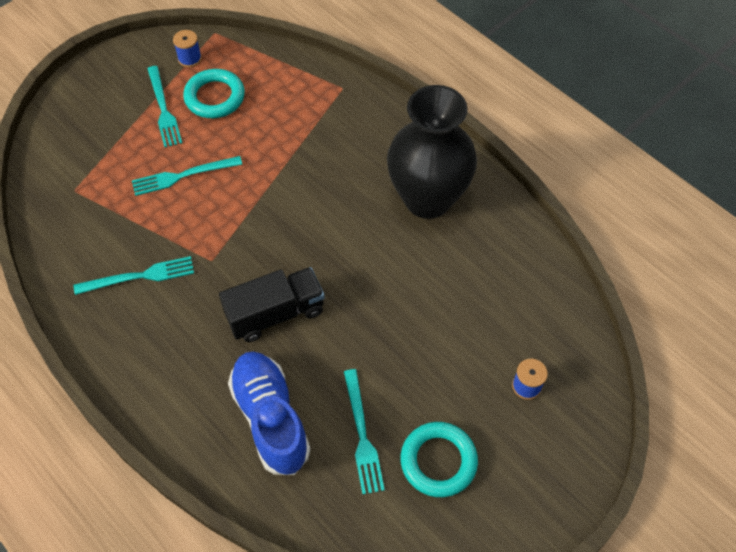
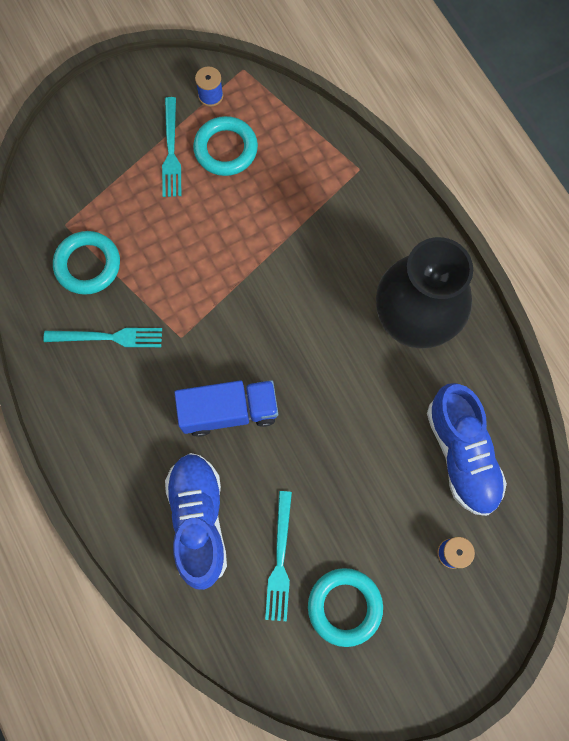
camera: 15 degrees right, 15 degrees up
(104, 219) = (88, 265): none -> turquoise ring
(183, 176) = (174, 234): turquoise fork -> none
(275, 313) = (229, 411): black truck -> blue truck
(508, 297) = (461, 454): none -> blue shoe

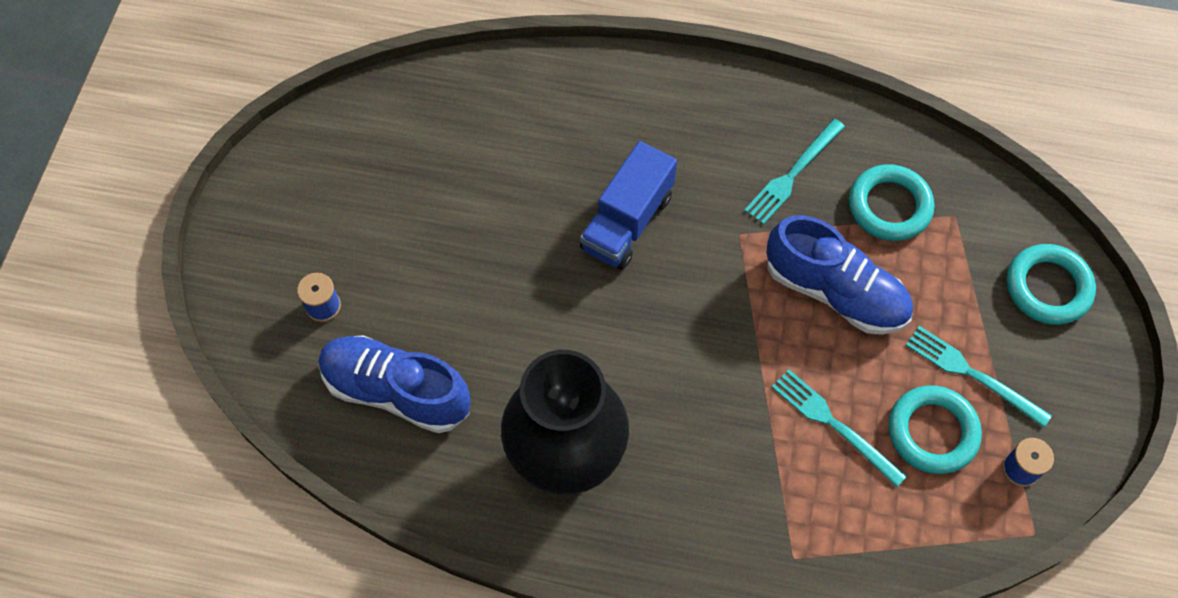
camera: 130 degrees right, 10 degrees down
(198, 520) = (550, 130): blue shoe -> blue shoe (835, 291)
(280, 560) = (456, 166): turquoise fork -> turquoise fork (834, 424)
(344, 606) = (369, 186): turquoise ring -> turquoise ring (1047, 287)

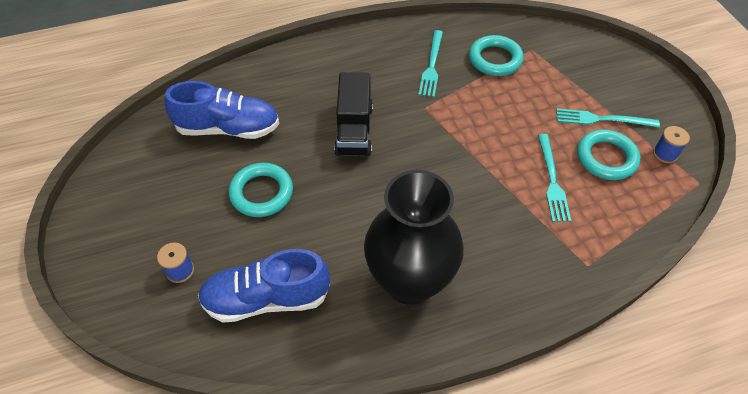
camera: 30 degrees left, 10 degrees down
(627, 222) = (354, 130): blue truck -> black truck
(834, 424) = (552, 180): turquoise fork -> turquoise fork turned 105 degrees counterclockwise
(835, 291) = (499, 112): blue shoe -> blue shoe (228, 128)
(1047, 287) = (604, 62): turquoise ring -> turquoise ring (261, 193)

